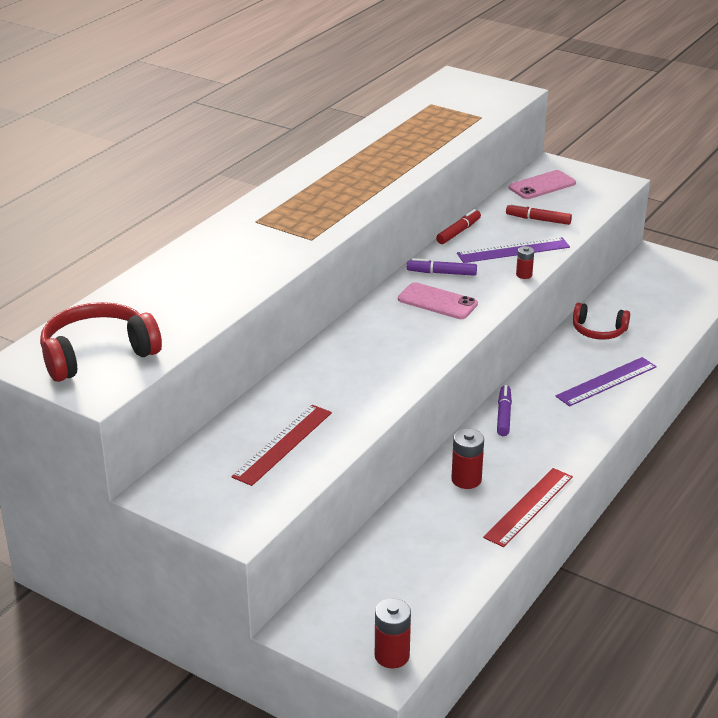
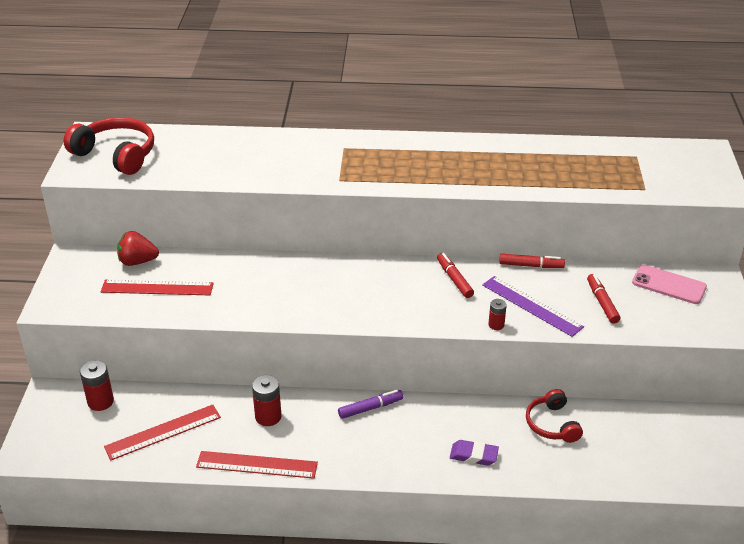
camera: 60 degrees right, 5 degrees up
(219, 446) = (137, 261): none -> red strawberry
(392, 656) = (42, 450): red battery -> red battery (100, 401)
(433, 556) = (163, 432): none -> red ruler
(437, 302) = (407, 292): pink phone -> none
(441, 273) = (454, 279): purple marker -> red marker
(606, 381) = (473, 455): purple ruler -> purple eraser

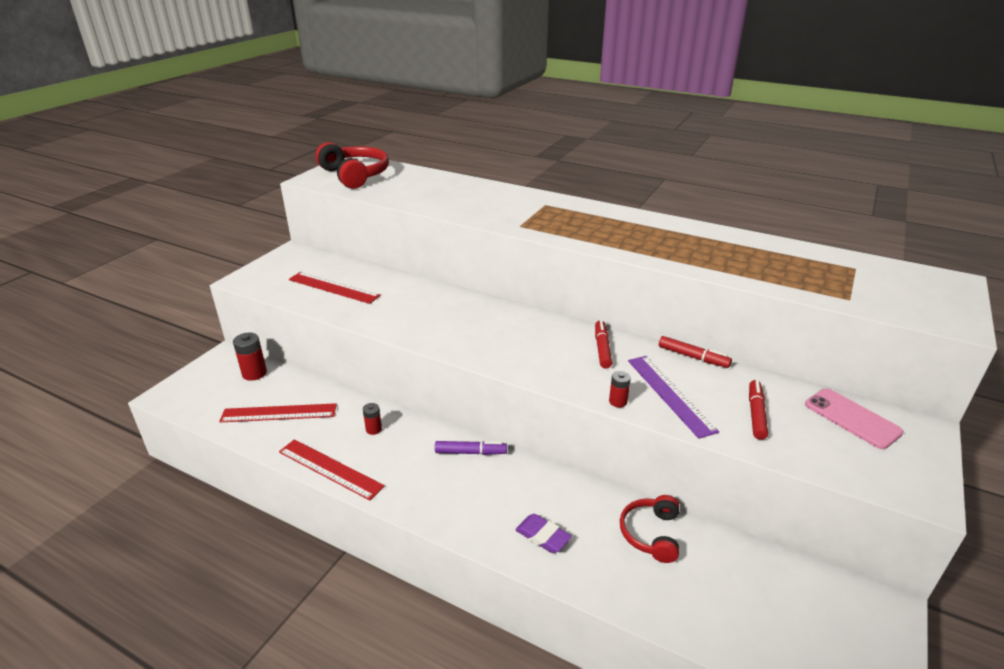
camera: 25 degrees right, 5 degrees down
(137, 261) = (337, 266): red strawberry -> none
(268, 417) = (373, 429): red battery -> red battery, size x0.60

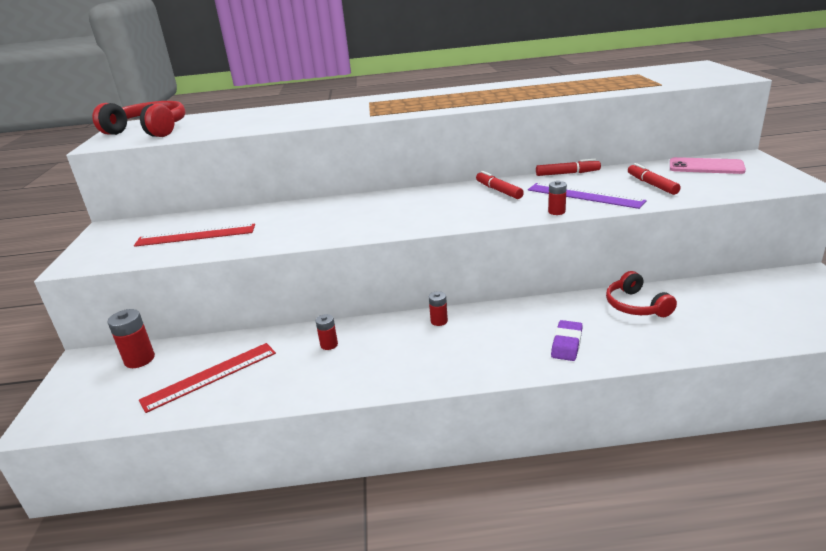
camera: 30 degrees left, 5 degrees down
(330, 469) = (322, 390): red ruler -> none
(471, 452) = (439, 321): purple marker -> red battery
(543, 536) = (566, 344): purple eraser -> purple eraser turned 75 degrees counterclockwise

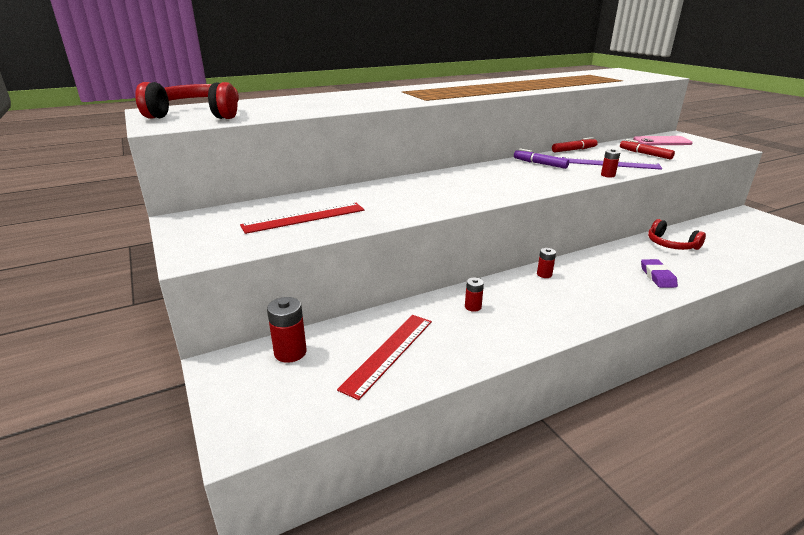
camera: 25 degrees left, 0 degrees up
(498, 190) = (540, 164): red marker -> purple marker

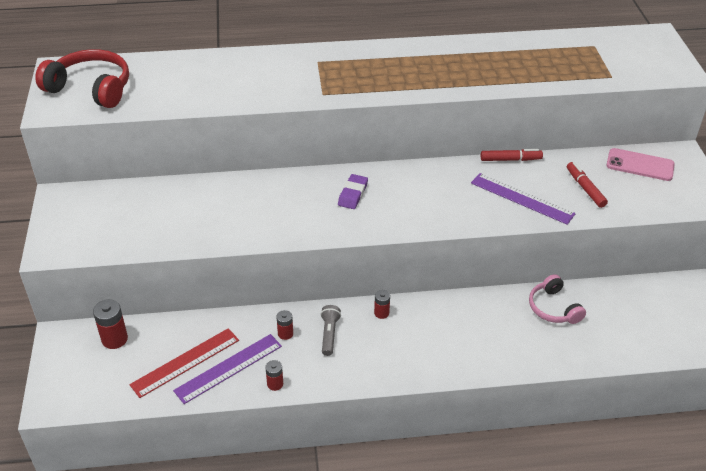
camera: 20 degrees right, 15 degrees up
(304, 217) = (155, 219): red ruler -> none
(440, 346) = (228, 368): none -> purple ruler
(514, 298) = (329, 334): none -> grey flashlight
(540, 164) = (443, 180): purple marker -> none
(608, 175) = (494, 221): red battery -> red battery (275, 384)
(657, 276) = (489, 347): purple eraser -> purple eraser (353, 194)
(671, 244) = (553, 308): red headphones -> pink headphones

